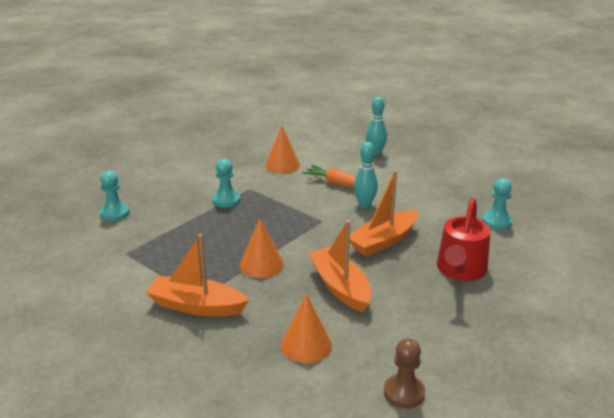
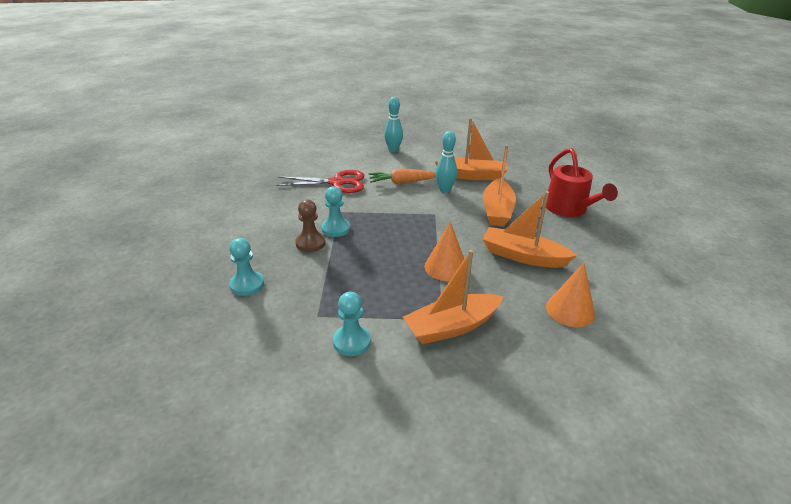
camera: 40 degrees left, 5 degrees up
(282, 165) = (337, 183): orange cone -> red scissors
(404, 393) = (669, 307): brown pawn -> brown pawn (310, 243)
(413, 202) = (472, 176): none -> orange boat
(496, 221) = (538, 169): turquoise pawn -> turquoise pawn (351, 342)

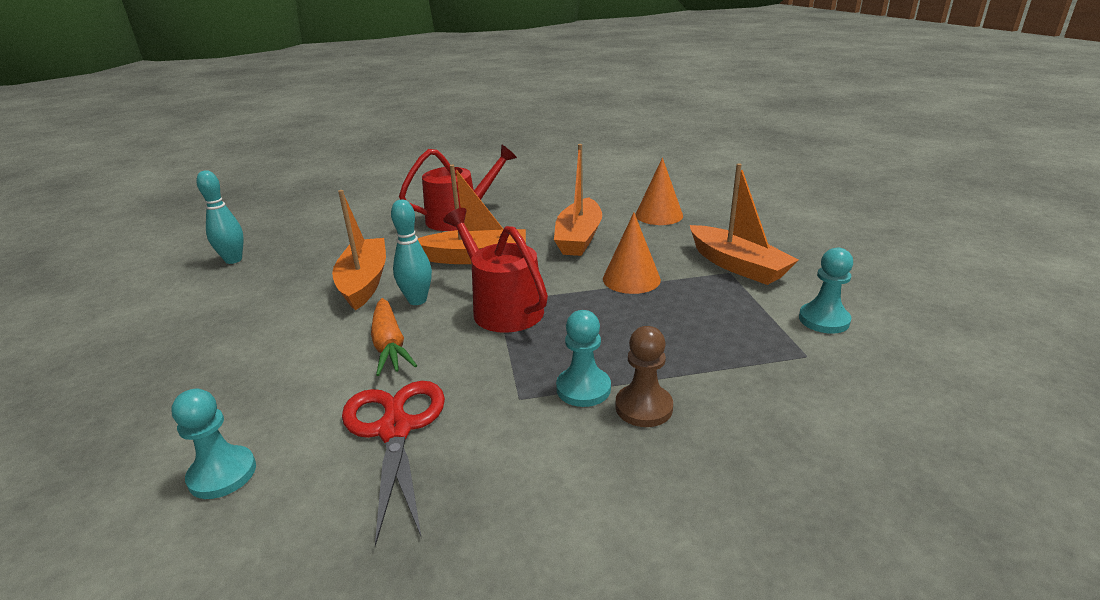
camera: 100 degrees left, 5 degrees down
(247, 285) = (811, 449): turquoise pawn -> turquoise pawn (222, 474)
(393, 150) = (229, 379): turquoise bowling pin -> turquoise bowling pin (233, 260)
(425, 214) = (502, 308): none -> red watering can

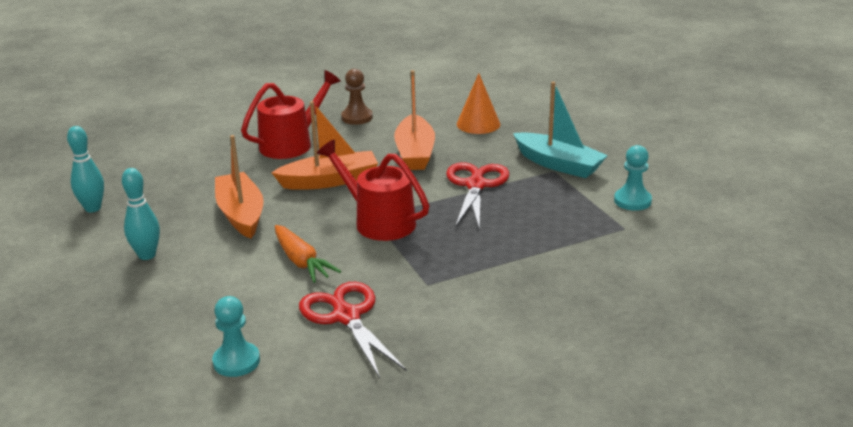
camera: 15 degrees left, 0 degrees up
(417, 300) = (301, 224): turquoise bowling pin -> turquoise bowling pin (147, 255)
(583, 389) = (472, 271): turquoise pawn -> none
(631, 279) = (476, 185): orange cone -> red scissors
(643, 407) = (520, 277): brown pawn -> brown pawn (357, 117)
(737, 265) = (558, 164): orange boat -> turquoise boat

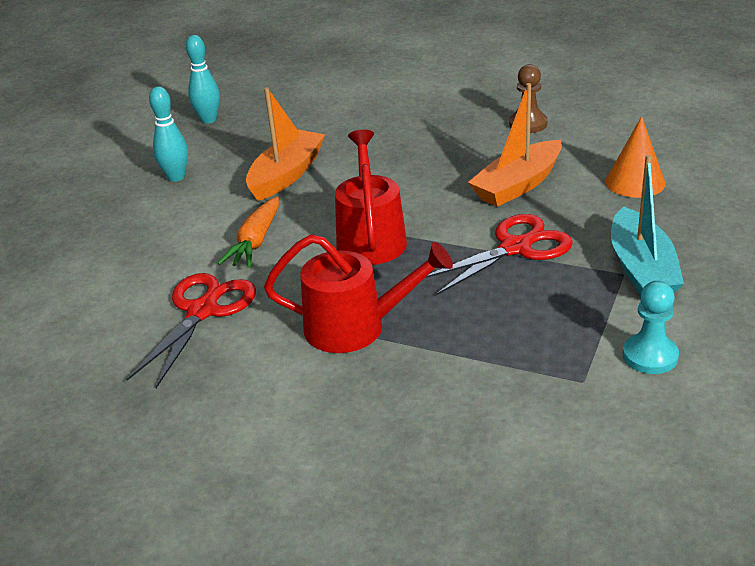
camera: 50 degrees right, 5 degrees up
(236, 361) = (83, 299): turquoise pawn -> none
(291, 144) = (429, 126): red watering can -> red watering can (355, 327)
(329, 181) = (399, 177): orange boat -> none

